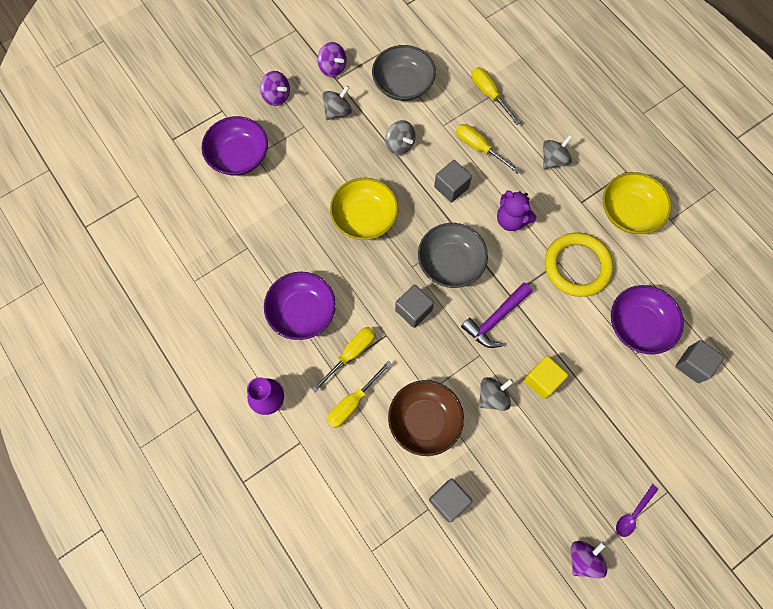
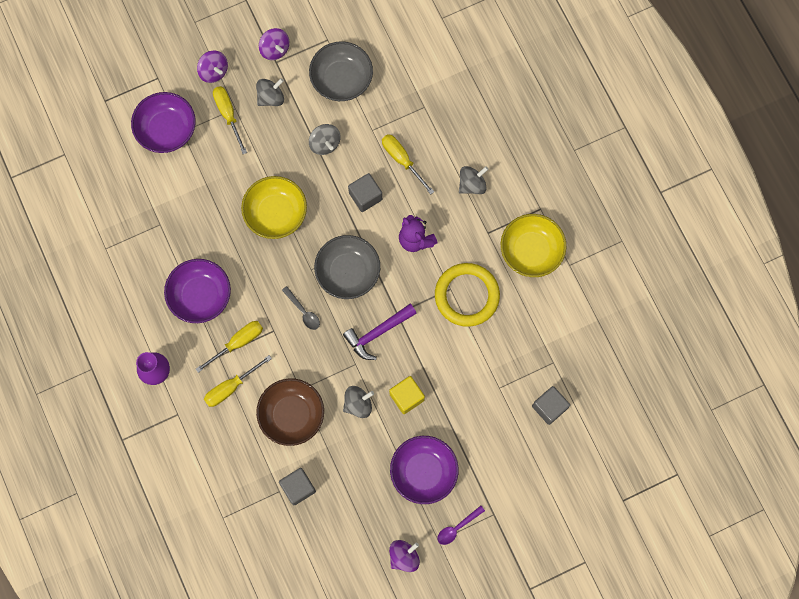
camera: 10 degrees right, 5 degrees up
(413, 310) = (303, 311): grey cube -> grey spoon
(489, 94) = (425, 104): yellow screwdriver -> yellow screwdriver (228, 115)
(638, 325) = (509, 362): purple bowl -> purple bowl (423, 471)

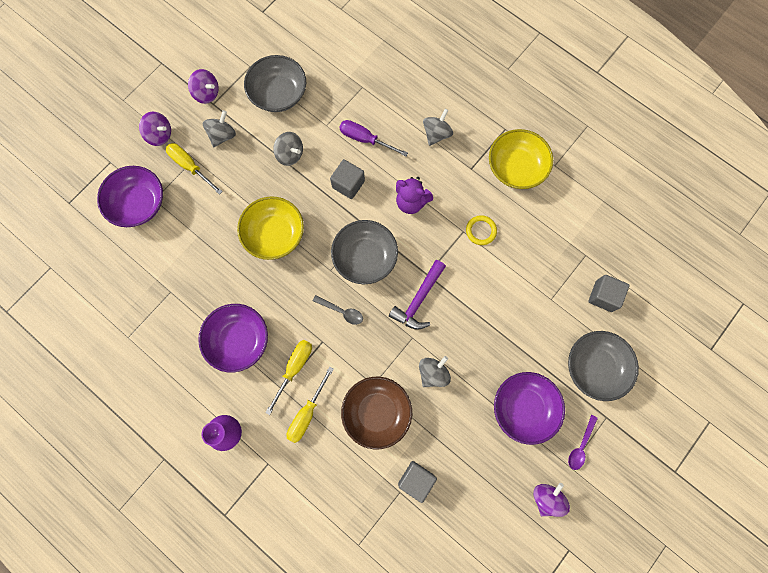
camera: 25 degrees left, 0 degrees up
(402, 160) = (365, 139): yellow screwdriver -> purple screwdriver
(406, 397) = (473, 346): yellow cube -> none
(466, 295) = (481, 231): yellow ring -> yellow ring, size x0.49
(507, 466) = (595, 367): none -> grey bowl

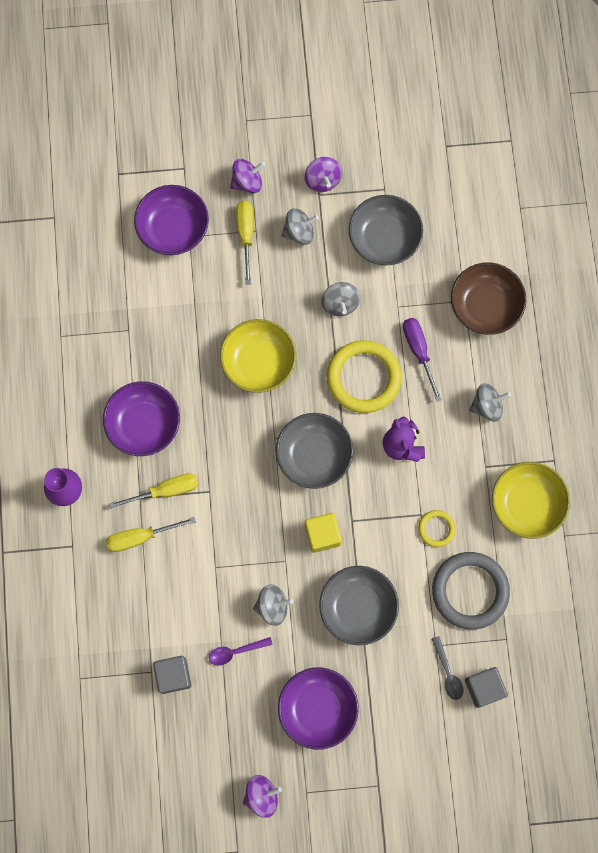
camera: 45 degrees right, 0 degrees up
(160, 135) = (247, 182): purple spinning top -> purple spinning top turned 90 degrees counterclockwise
(341, 311) = (249, 482): grey spoon -> grey spoon (448, 673)
(348, 184) = (363, 378): grey cube -> yellow ring
(377, 412) = (195, 592): brown bowl -> brown bowl (485, 305)
(418, 300) = (322, 535): purple hammer -> yellow cube
(537, 248) = (470, 591): none -> grey ring
(580, 446) = (332, 785): purple spoon -> purple spoon (235, 651)
(595, 367) = (412, 737): grey bowl -> grey bowl (358, 607)

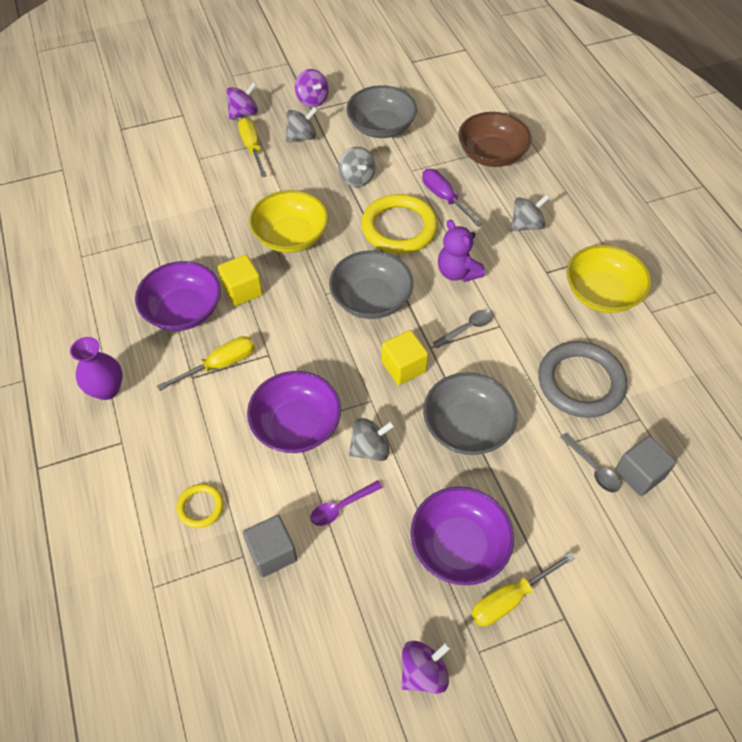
camera: 15 degrees left, 20 degrees down
(140, 537) = (201, 415): yellow screwdriver -> yellow screwdriver (510, 599)
(173, 228) = (181, 156): purple bowl -> purple bowl (296, 425)
(200, 415) = (242, 290): none -> yellow cube
(390, 510) = (467, 328): none -> grey spoon
(436, 529) = (521, 334): yellow ring -> yellow ring (200, 507)

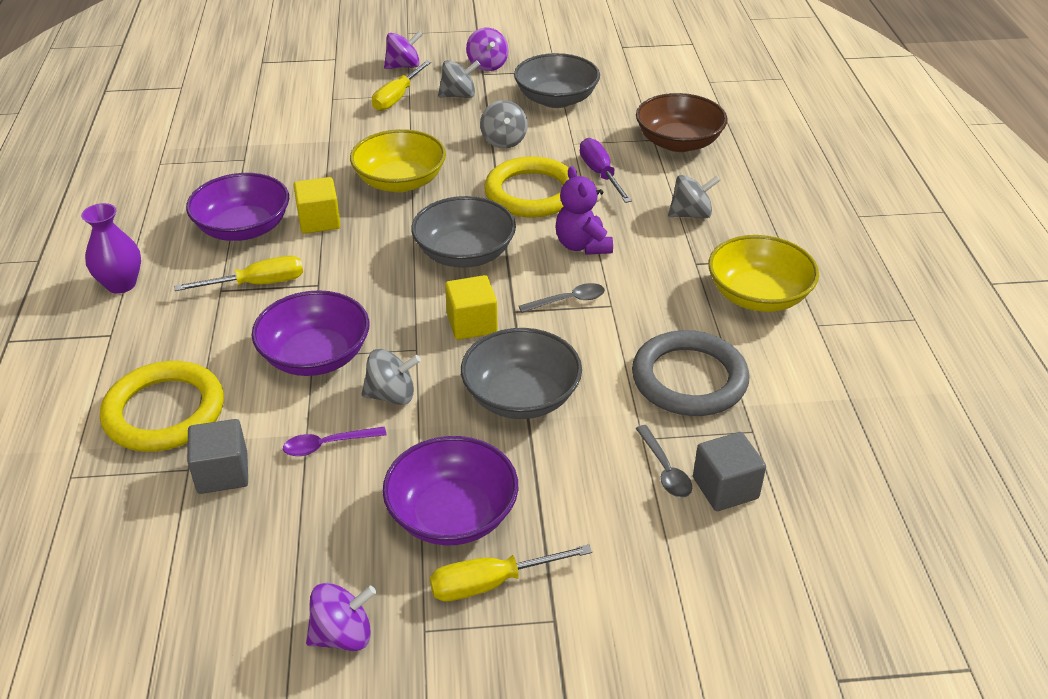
camera: 15 degrees right, 15 degrees down
(200, 507) = (164, 412): yellow ring -> yellow ring, size x2.05
(252, 148) = (397, 97): yellow screwdriver -> yellow screwdriver turned 150 degrees counterclockwise

